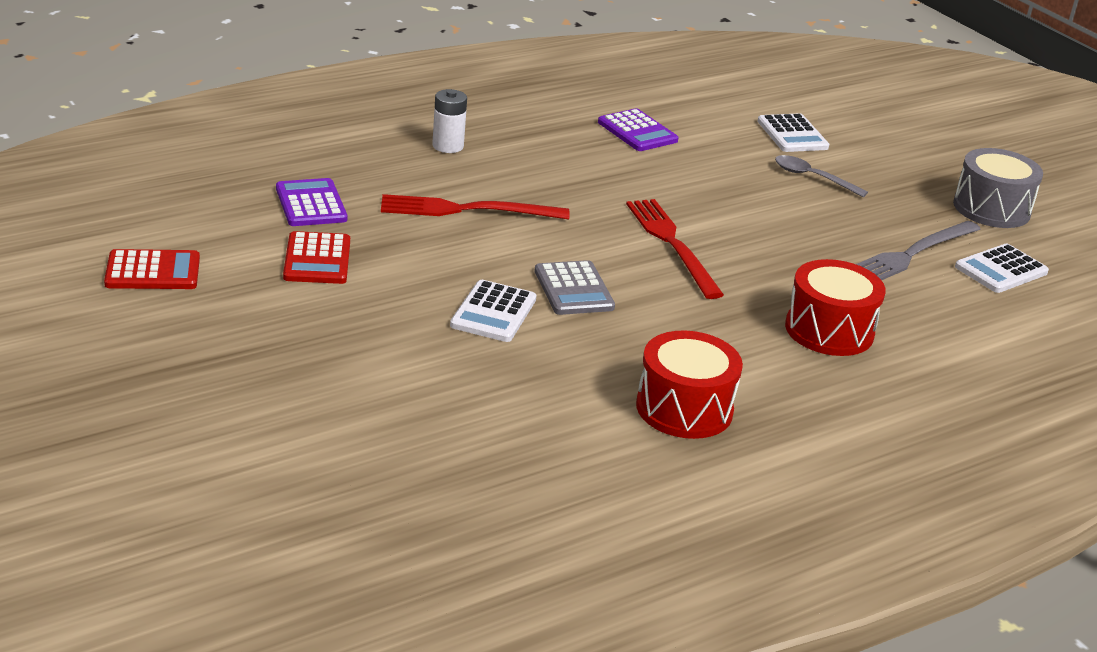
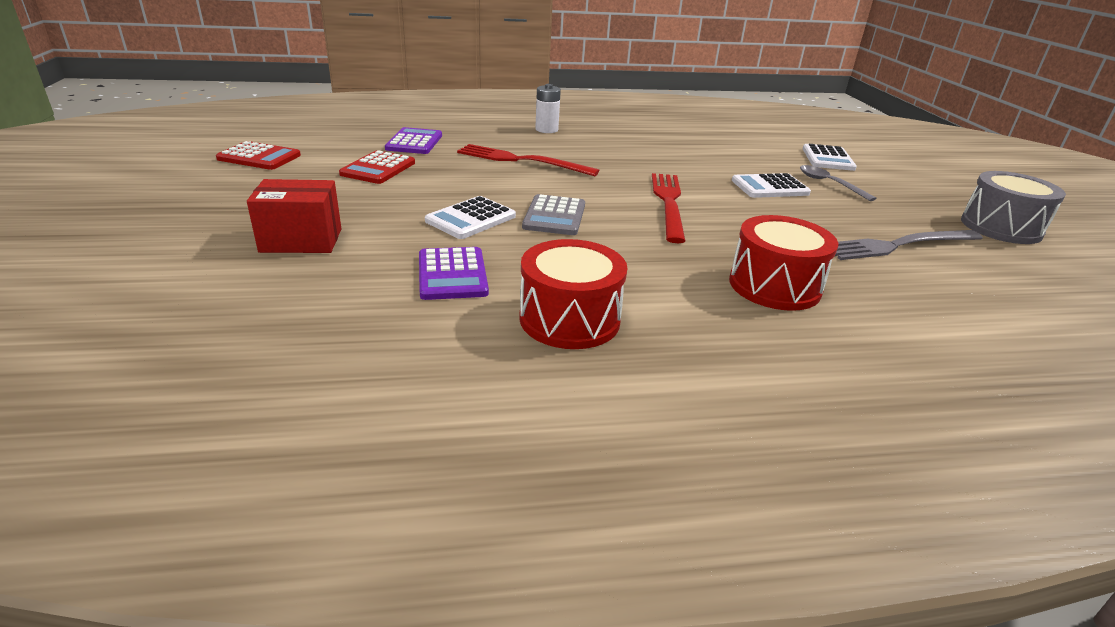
camera: 25 degrees right, 0 degrees up
(353, 381) = (301, 240): none -> red box
(637, 131) = (698, 141): purple calculator -> purple calculator (452, 274)
(1001, 270) = (994, 272): white calculator -> white calculator (769, 187)

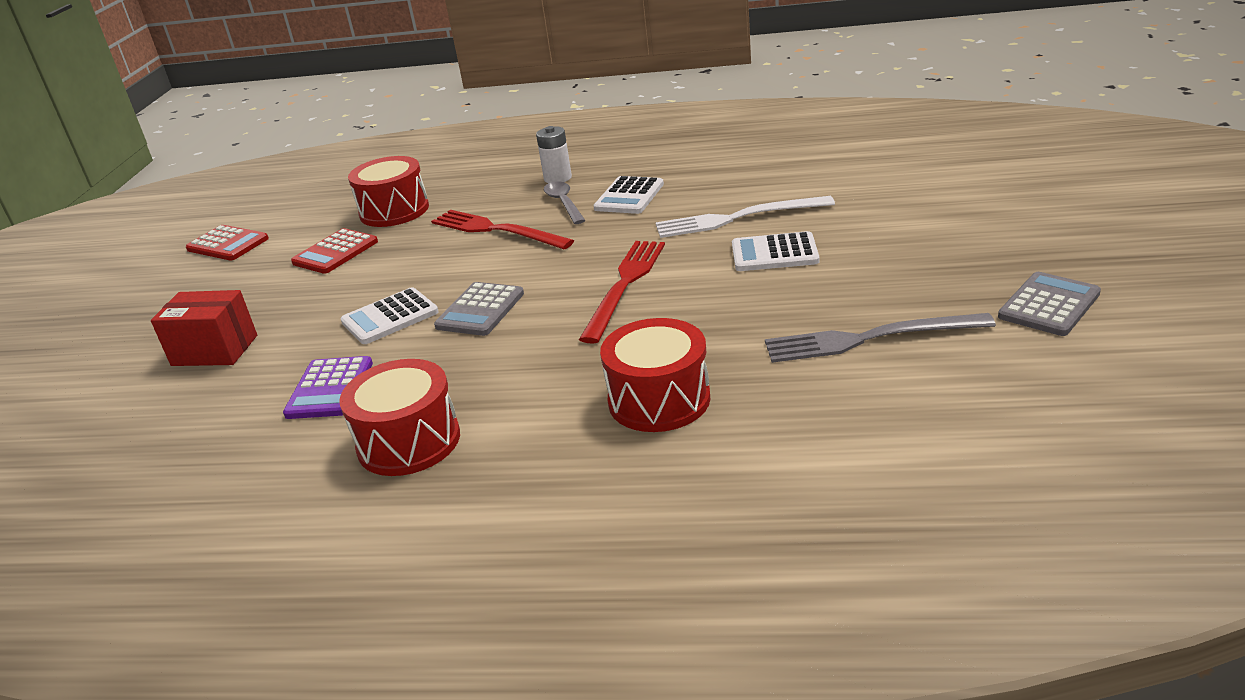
camera: 20 degrees right, 0 degrees up
(414, 142) = (394, 211): purple calculator -> red drum
(718, 163) = (737, 218): none -> white fork
(828, 158) = (899, 199): white calculator -> white calculator (629, 196)
(829, 184) = (862, 243): grey spoon -> grey spoon (564, 203)
(1001, 227) = (1049, 305): grey drum -> grey calculator

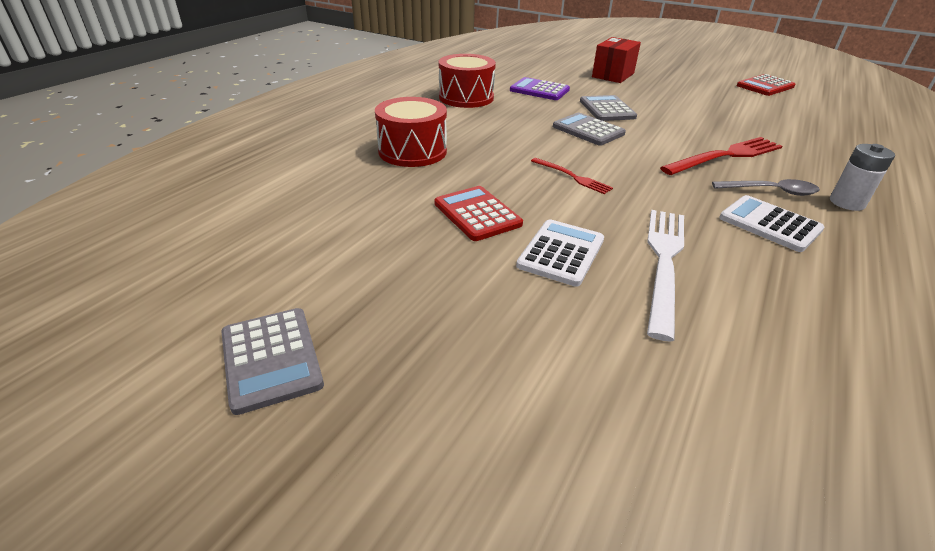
camera: 110 degrees right, 5 degrees up
(335, 252) = (725, 108): red calculator -> red calculator (477, 214)
(390, 317) = (607, 109): white calculator -> grey calculator
(394, 211) = (797, 131): red drum -> none
(625, 285) = (572, 177): red fork -> red fork, size x0.54
(869, 339) = (369, 237): grey fork -> none

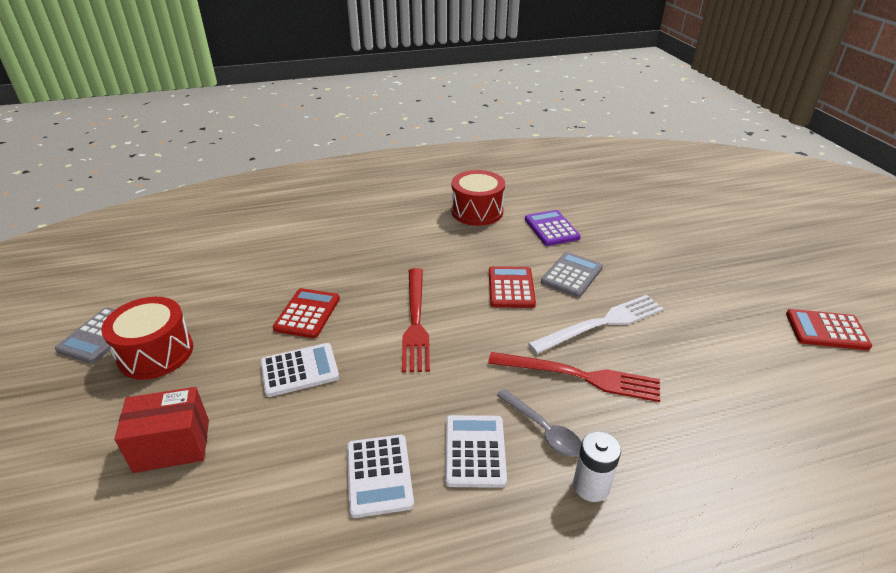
camera: 45 degrees right, 0 degrees up
(412, 151) = (357, 244): red drum -> red drum (156, 353)
(572, 177) = (415, 321): red fork -> red fork, size x1.84
(588, 130) = (511, 288): grey calculator -> red calculator
(613, 75) = (660, 240): red box -> red box (172, 445)
(664, 262) = (341, 420): white fork -> white fork (601, 323)
(760, 275) = (379, 475): none -> white calculator

